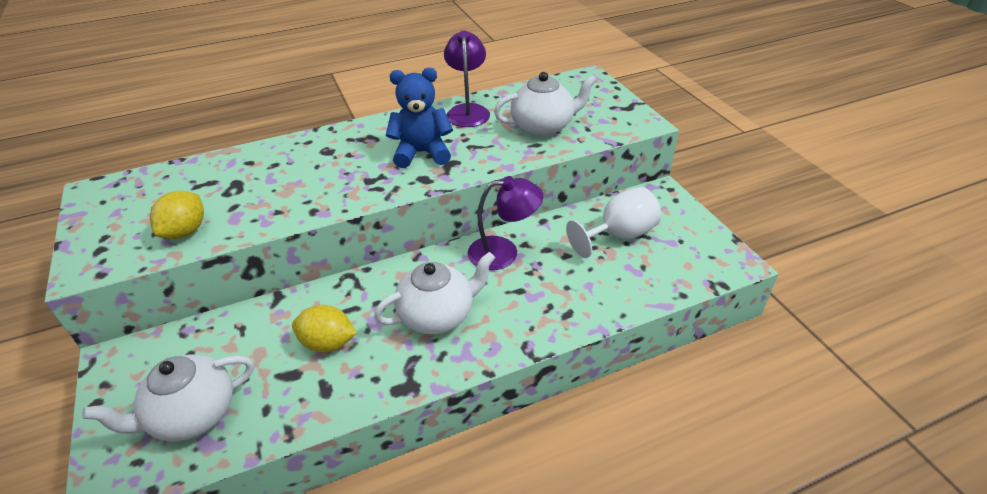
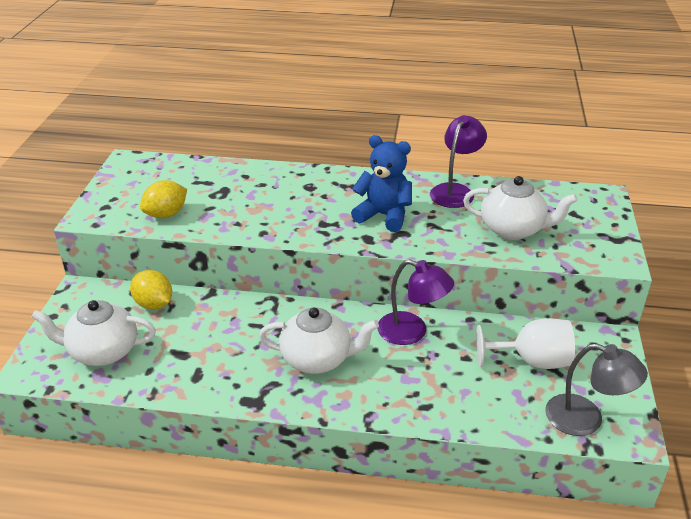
camera: 30 degrees right, 5 degrees down
(328, 343) = (221, 343): yellow lemon -> yellow lemon (154, 304)
(695, 265) = (586, 419): none -> grey lamp

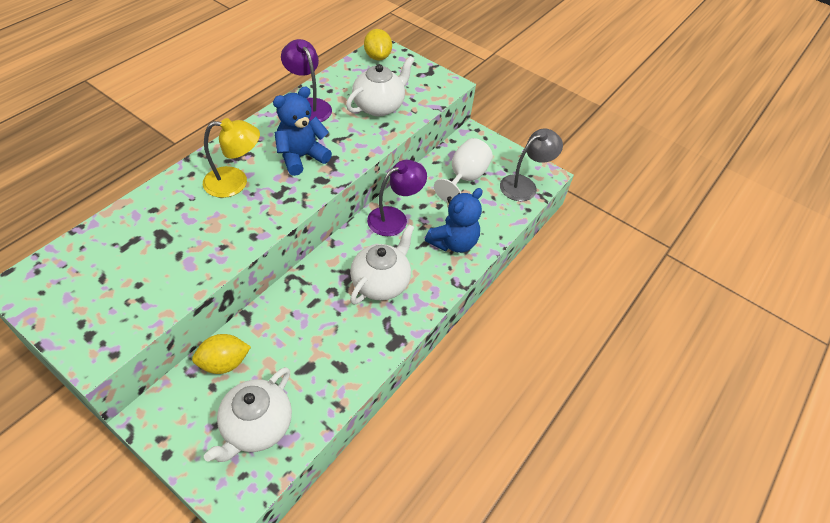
camera: 65 degrees left, 15 degrees up
(166, 214) = (156, 291): yellow lemon -> yellow lemon (377, 57)
(314, 197) = (235, 182): none -> yellow lamp
(424, 391) = (453, 242): none -> blue teddy bear

